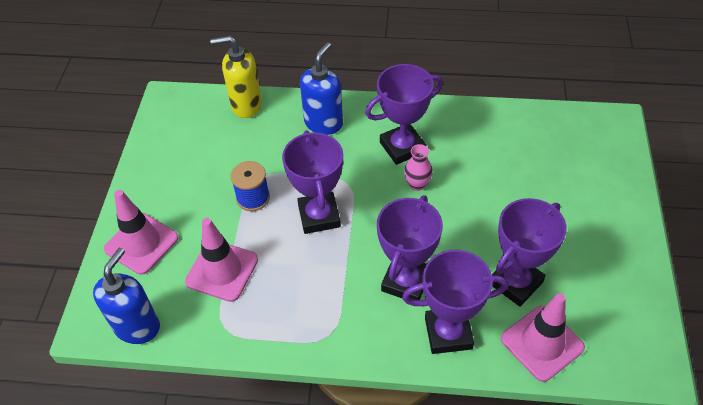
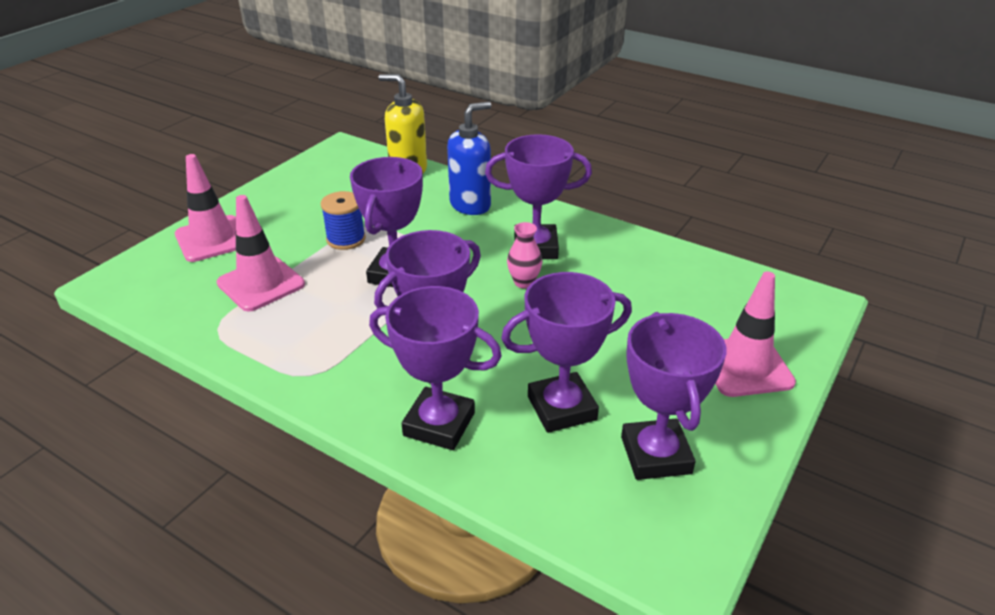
camera: 25 degrees right, 15 degrees down
(137, 326) = (143, 298): blue soap dispenser -> none
(542, 343) = (544, 480): pink traffic cone -> pink traffic cone (744, 366)
(593, 292) = (656, 455): none -> purple trophy

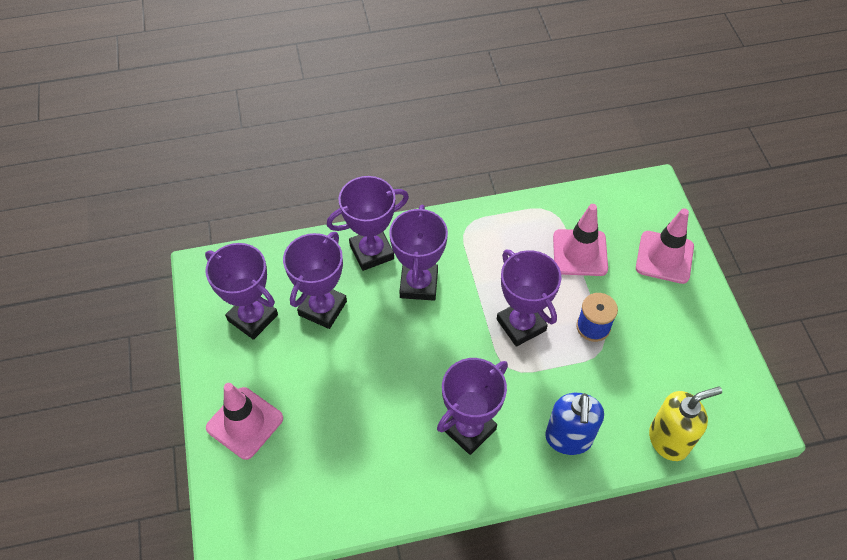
camera: 135 degrees right, 20 degrees up
(524, 282) = (438, 386): pink vase -> none

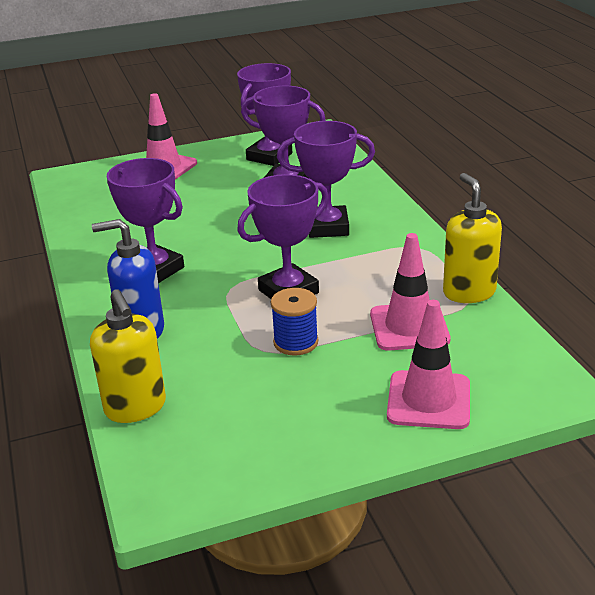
camera: 85 degrees right, 25 degrees down
(371, 252) = (361, 199): purple trophy -> none
(538, 208) = (469, 292): none -> yellow soap dispenser

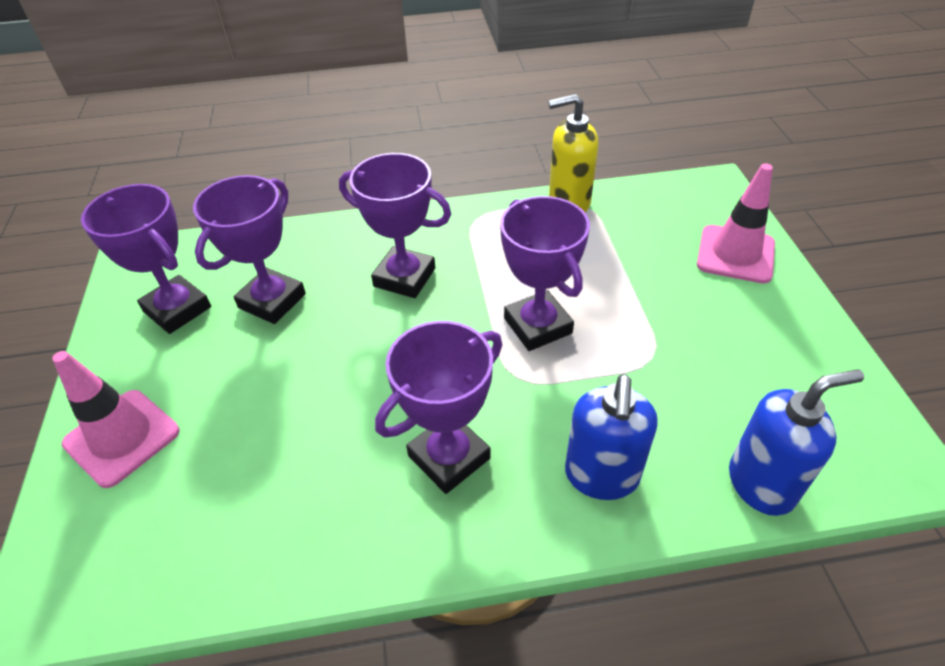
camera: 80 degrees left, 15 degrees up
(135, 408) = (761, 484): yellow soap dispenser -> blue soap dispenser
(296, 342) = (639, 330): blue spool -> none
(328, 227) = (404, 277): purple trophy -> purple trophy turned 75 degrees counterclockwise
(409, 327) = (621, 247): pink traffic cone -> none

